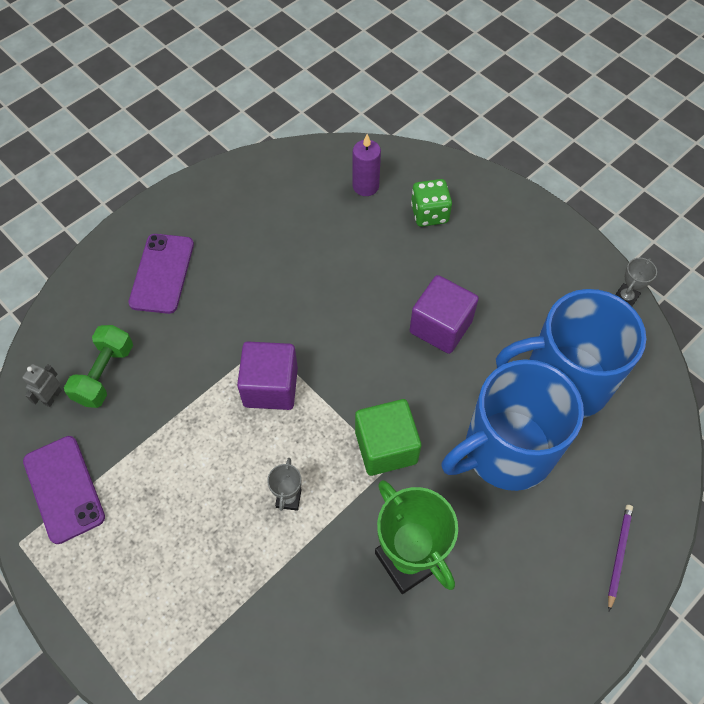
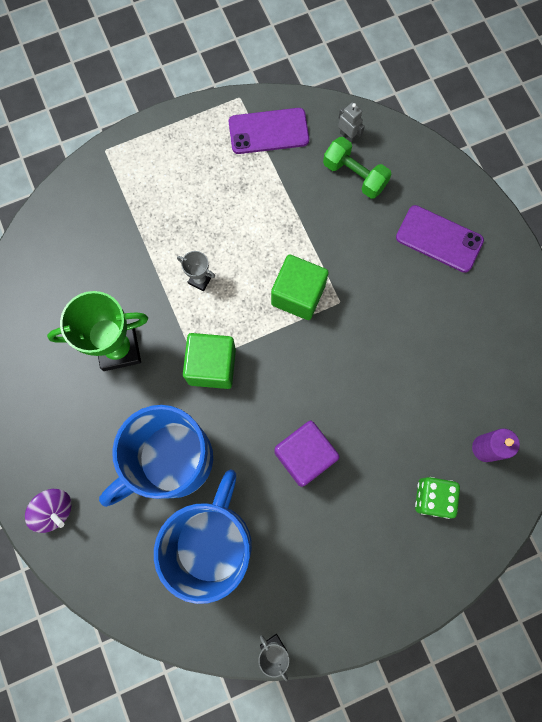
camera: 110 degrees right, 15 degrees up
(270, 387) = (298, 295): purple cube -> green cube
(505, 450) = (171, 460): blue mug -> blue mug turned 120 degrees counterclockwise
(618, 555) = (54, 510): purple pencil -> purple spinning top

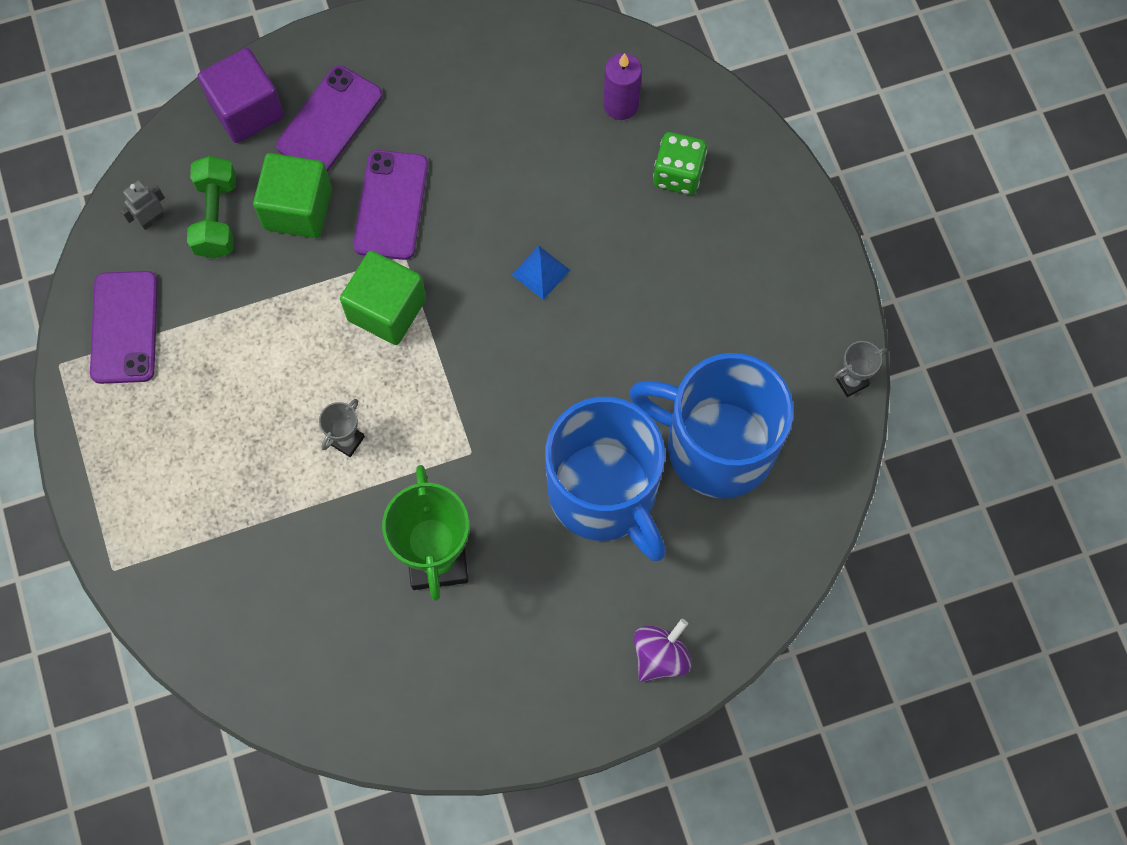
camera: 85 degrees left, 5 degrees down
(212, 366) = (477, 432): green cube -> green cube (298, 209)
(304, 456) = (612, 321): purple cube -> purple cube (247, 110)
(338, 399) = (540, 272): none -> blue pyramid
(354, 176) = (216, 217): green dumbbell -> green dumbbell turned 45 degrees counterclockwise
(378, 288) = (391, 205): none -> purple phone

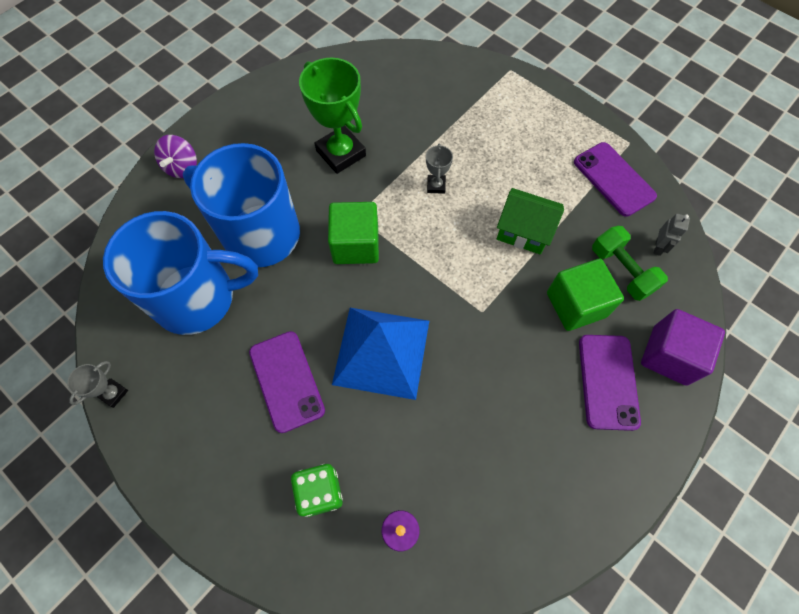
camera: 150 degrees right, 5 degrees down
(287, 321) = (523, 231): none -> green house
(387, 309) = (468, 271): green cube -> green cube (356, 245)
(391, 205) = (517, 342): purple phone -> purple phone (286, 381)
(540, 272) = (381, 351): blue pyramid -> blue pyramid, size x2.46

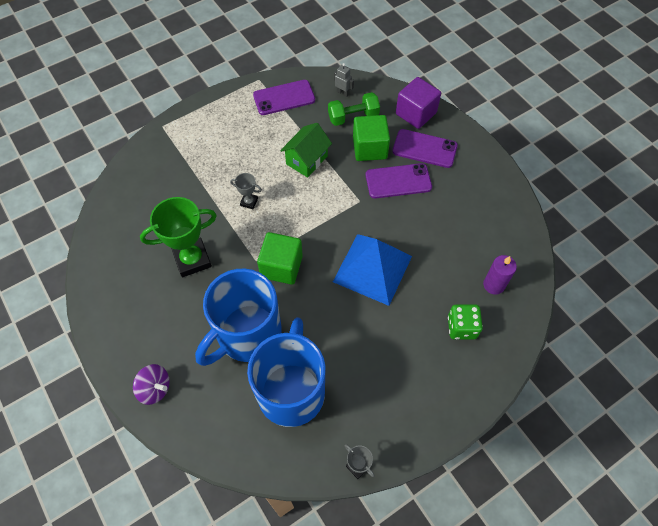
camera: 75 degrees left, 5 degrees down
(286, 381) = (378, 335): purple phone -> purple phone (398, 181)

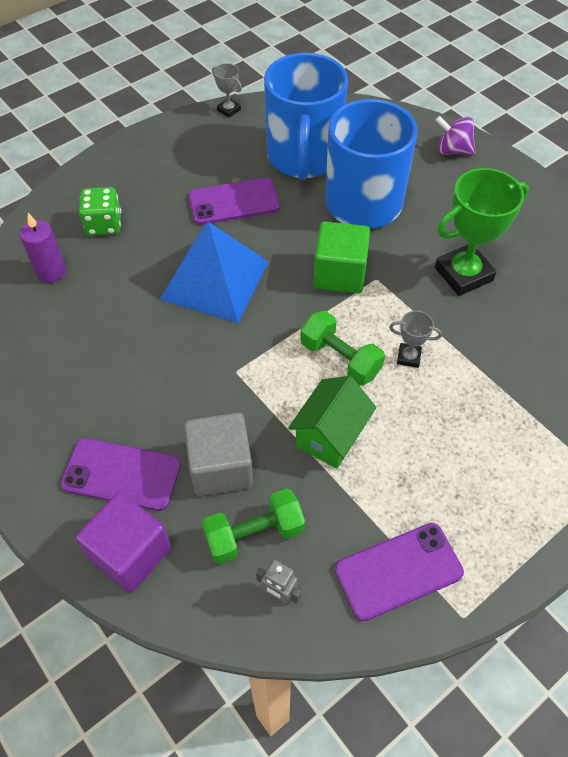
camera: 175 degrees right, 5 degrees down
(293, 204) = (340, 359): none -> green dumbbell
(369, 148) = (221, 467): green cube -> grey cube
(398, 181) = (173, 409): purple phone -> purple phone (233, 202)

